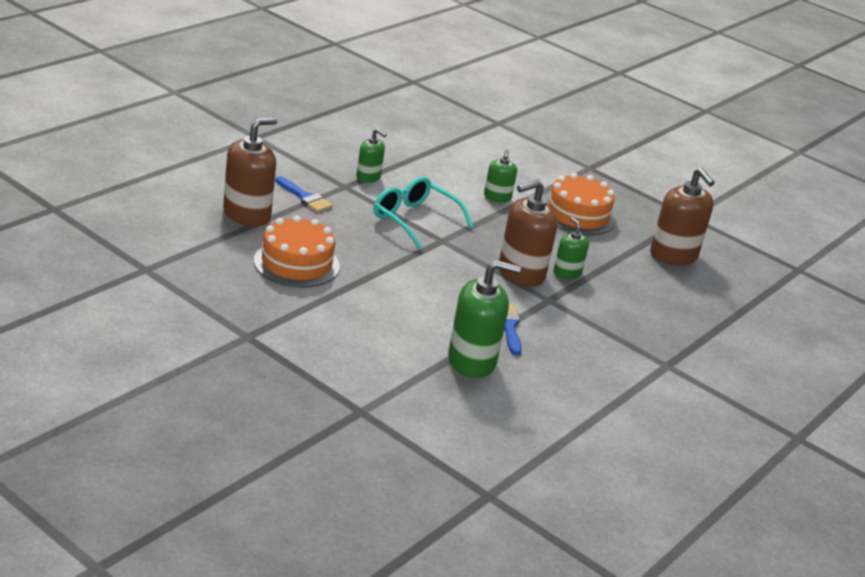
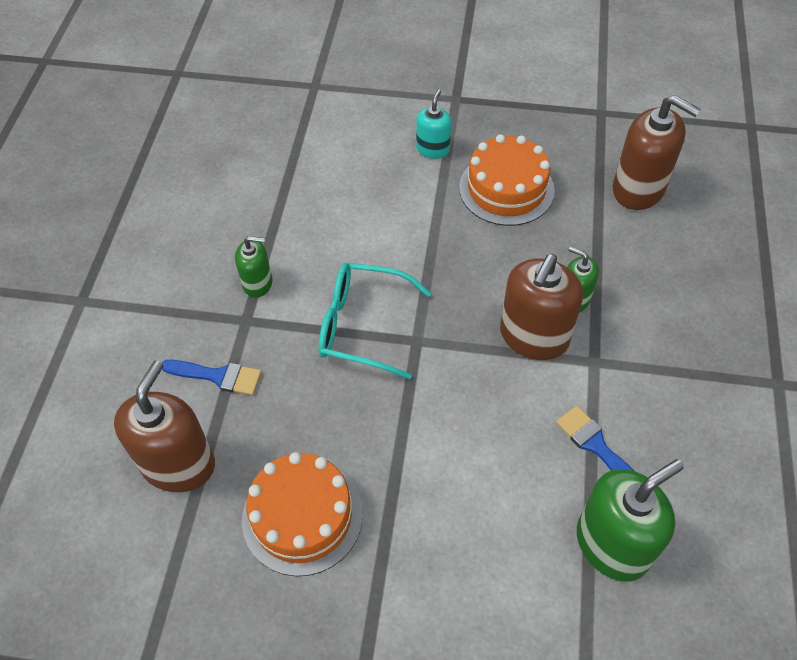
camera: 25 degrees left, 25 degrees up
(497, 197) = (410, 217): green soap dispenser -> none
(547, 179) = (433, 149): none -> turquoise soap dispenser

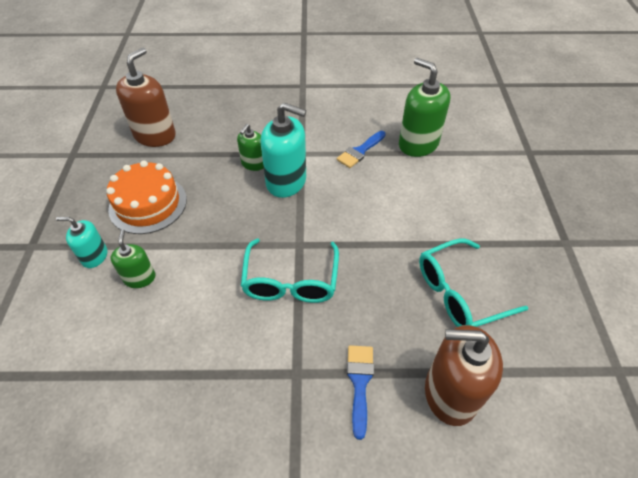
camera: 100 degrees left, 5 degrees down
(257, 283) = (253, 373): green soap dispenser -> green soap dispenser (140, 278)
(302, 516) = (459, 293): orange cake -> turquoise glasses
(534, 336) = (286, 181): brown soap dispenser -> turquoise soap dispenser

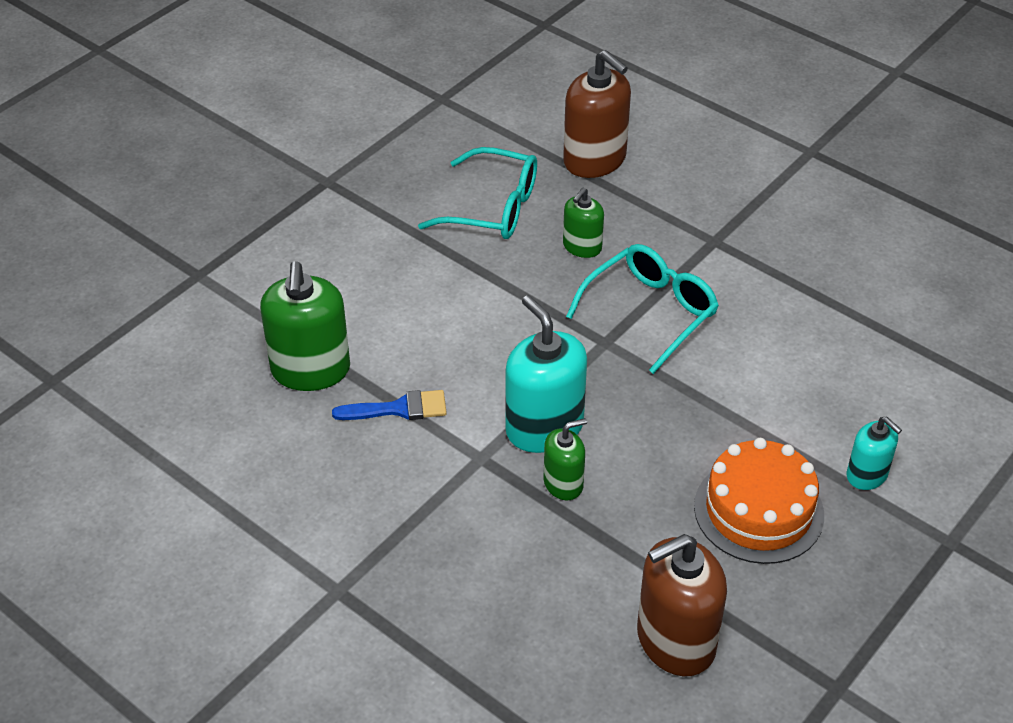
camera: 140 degrees left, 5 degrees down
(140, 278) = (821, 414): green soap dispenser -> green soap dispenser (582, 247)
(359, 382) = (663, 205): blue brush -> none

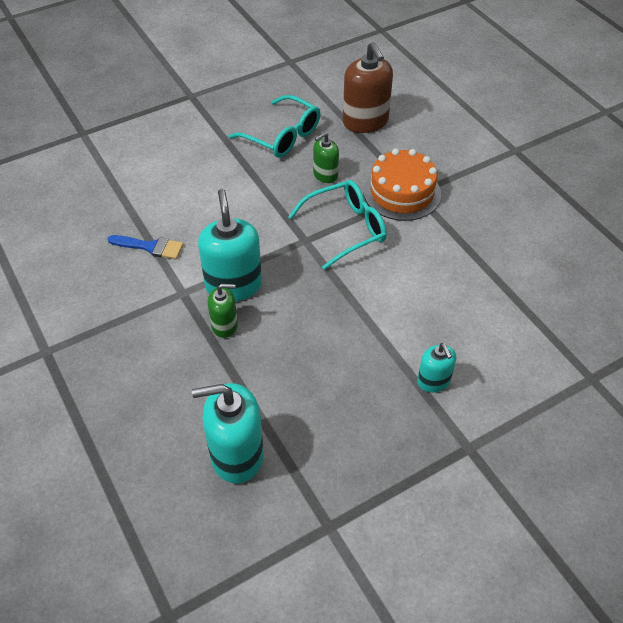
camera: 20 degrees right, 5 degrees up
(310, 370) = (112, 208): green soap dispenser -> none
(675, 641) = (237, 455): brown soap dispenser -> turquoise soap dispenser
(758, 510) = (344, 383): orange cake -> orange cake (402, 192)

